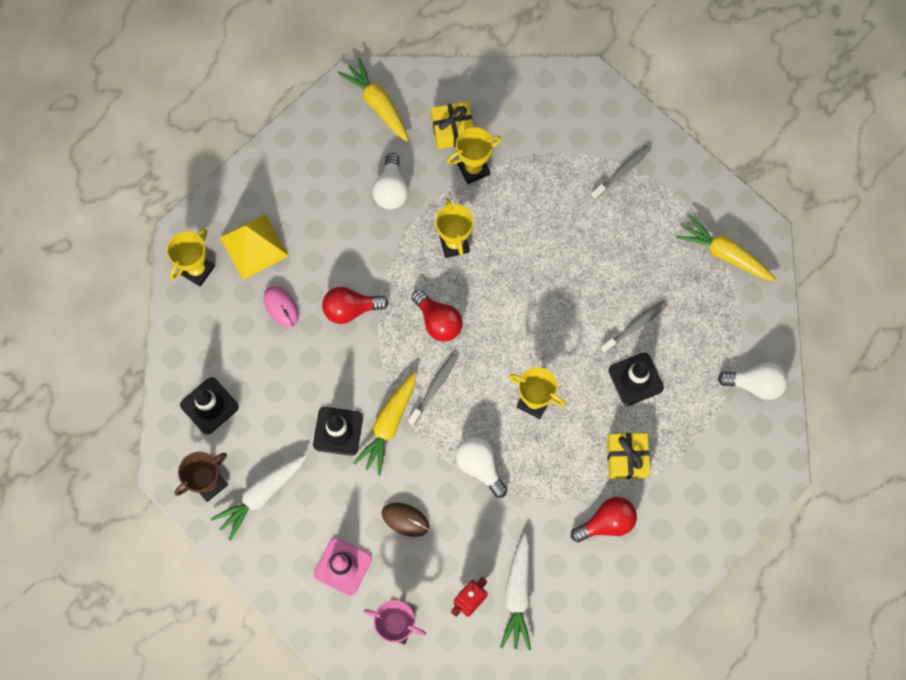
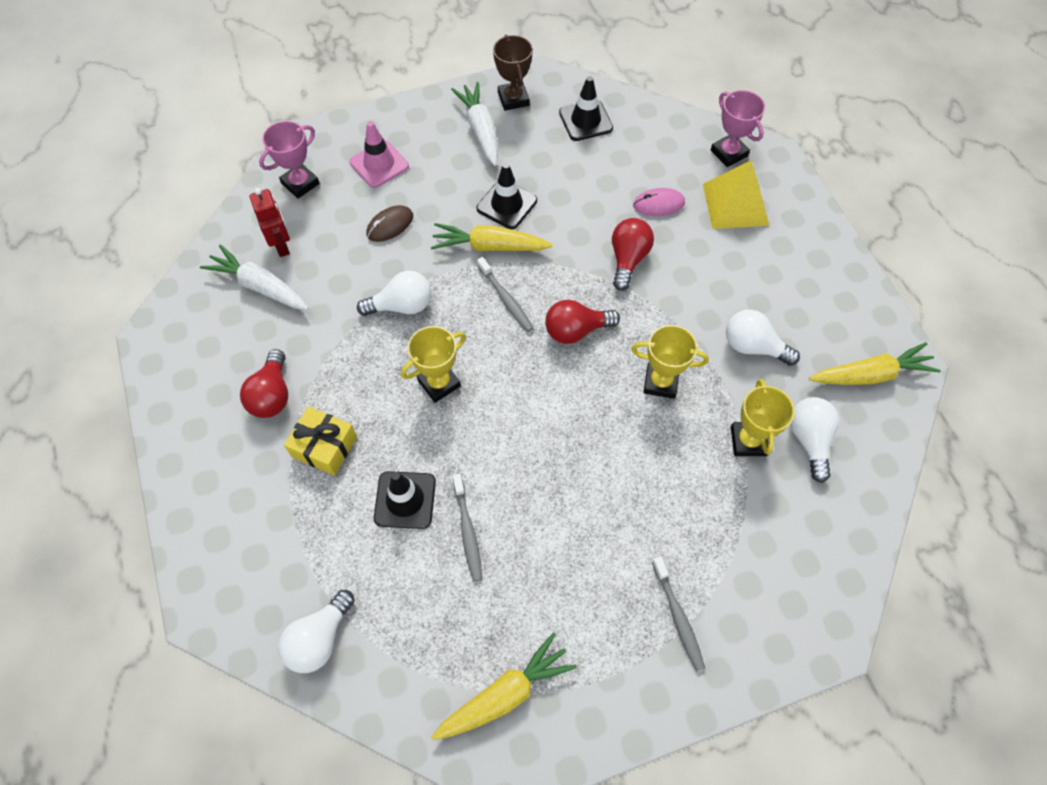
camera: 115 degrees right, 10 degrees down
(197, 270) = (729, 153): yellow trophy -> pink trophy
(388, 425) = (489, 246): yellow carrot -> yellow carrot turned 45 degrees counterclockwise
(452, 130) = (809, 440): yellow gift -> white light bulb

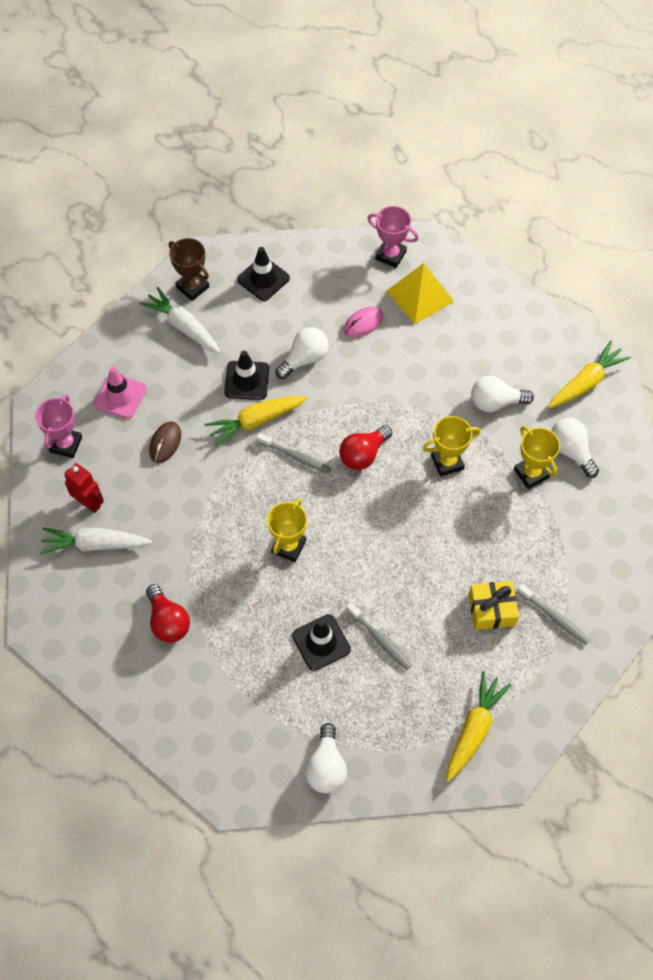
camera: 30 degrees left, 0 degrees up
(324, 447) = (235, 637): yellow gift -> yellow gift (492, 610)
(402, 306) = (220, 502): white light bulb -> white light bulb (304, 359)
(628, 259) = (367, 379): red light bulb -> none

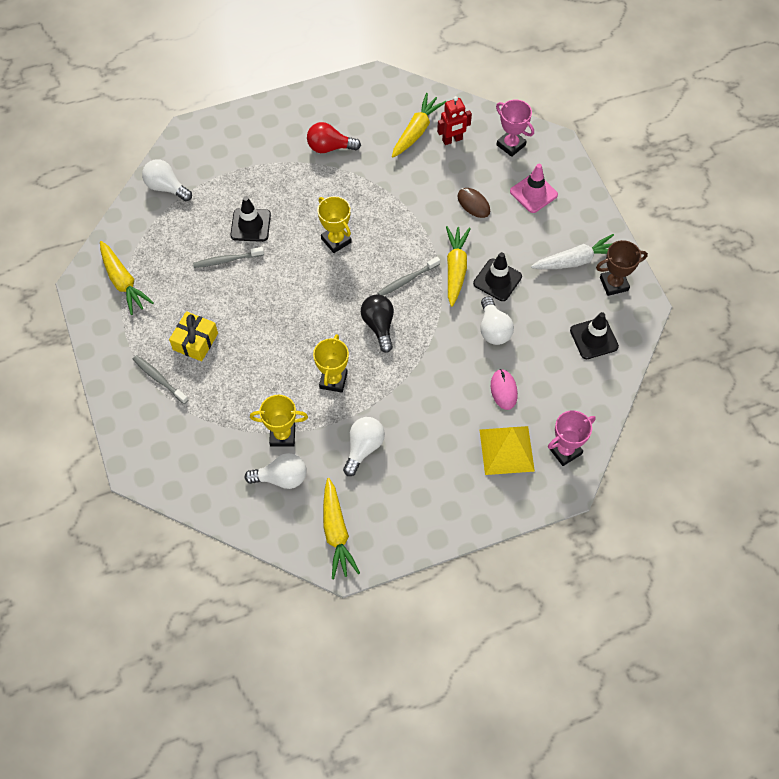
camera: 120 degrees right, 0 degrees up
(95, 544) = (416, 131): white carrot -> yellow carrot
(363, 454) = (379, 326): red light bulb -> black light bulb
(554, 617) = (159, 379): grey toothbrush -> grey toothbrush turned 60 degrees clockwise

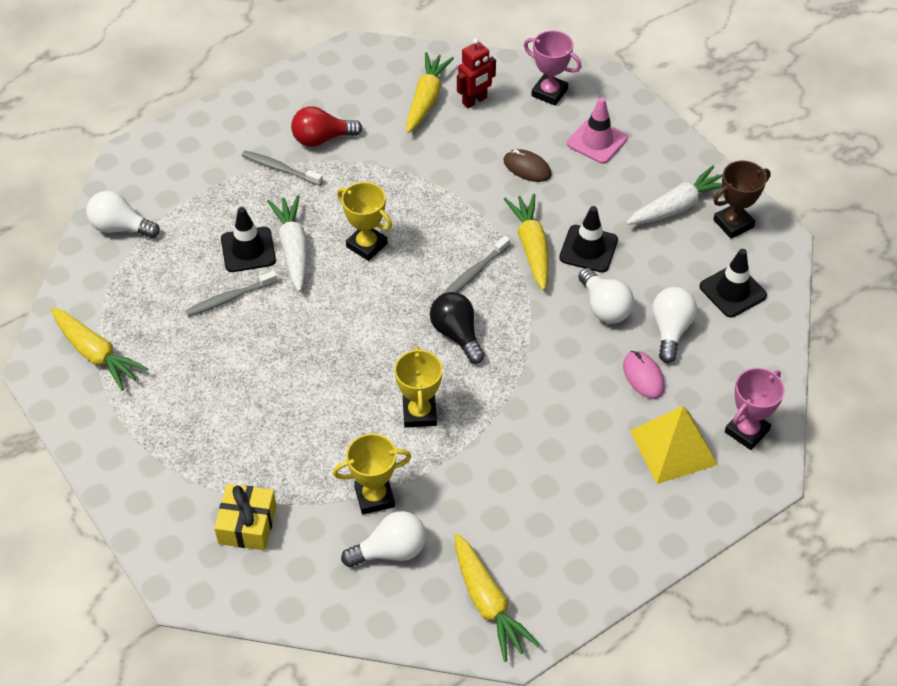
camera: 15 degrees left, 10 degrees down
(159, 379) = (183, 464): grey toothbrush -> grey toothbrush (280, 169)
(195, 341) = (218, 406): yellow gift -> yellow gift (247, 524)
(283, 231) = (293, 248): none -> white carrot
(363, 448) = (487, 487): white light bulb -> white light bulb (670, 330)

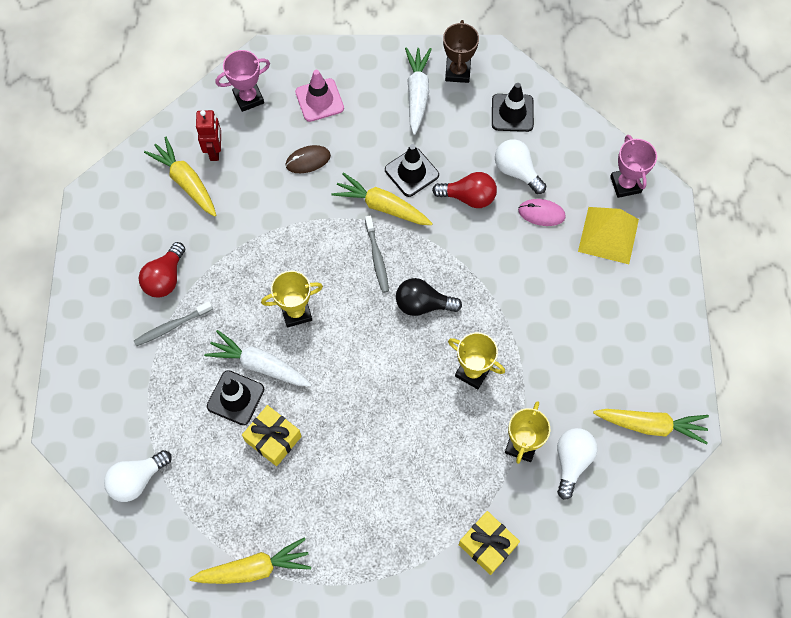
camera: 55 degrees left, 15 degrees up
(229, 298) = (273, 439): grey toothbrush -> yellow gift
(604, 307) = (468, 197): white light bulb -> red light bulb

